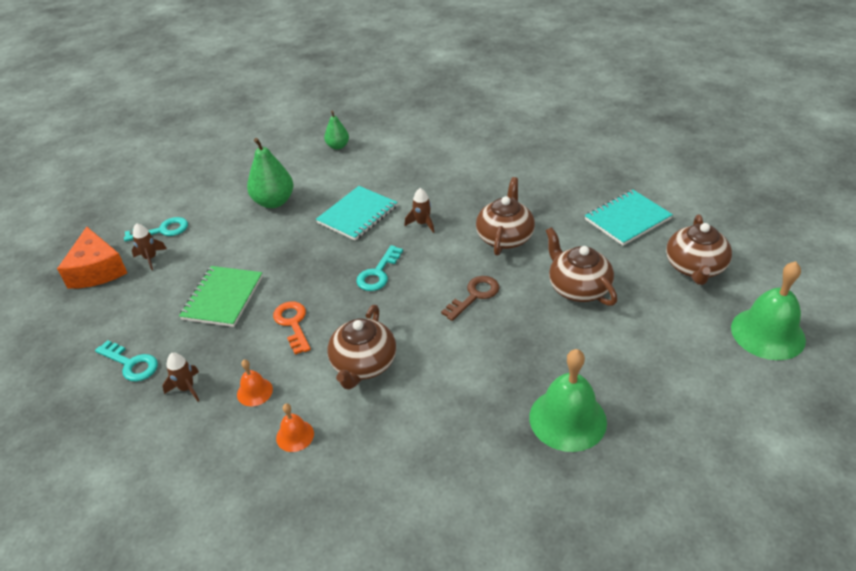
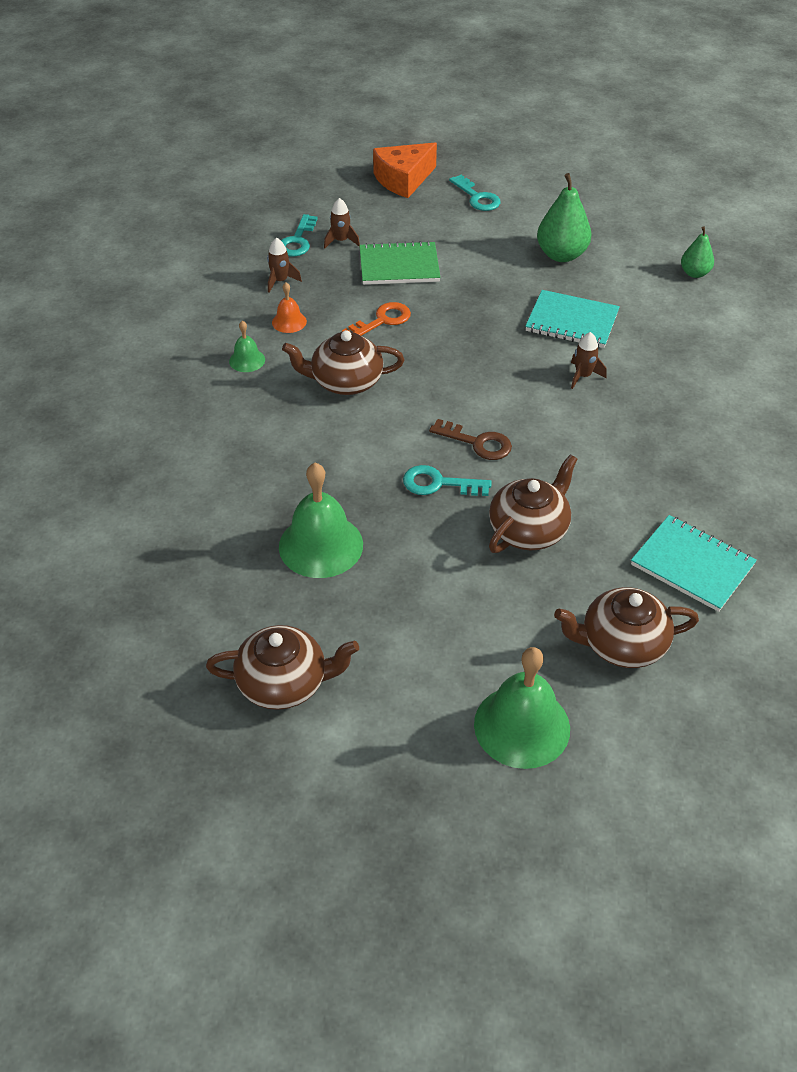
camera: 70 degrees right, 5 degrees up
(150, 258) = (434, 204): brown rocket -> brown rocket (341, 241)
(295, 435) = (247, 360): orange bell -> green bell
(378, 273) = (481, 361): turquoise key -> turquoise key (439, 484)
(505, 237) = (593, 451): brown teapot -> brown teapot (284, 683)

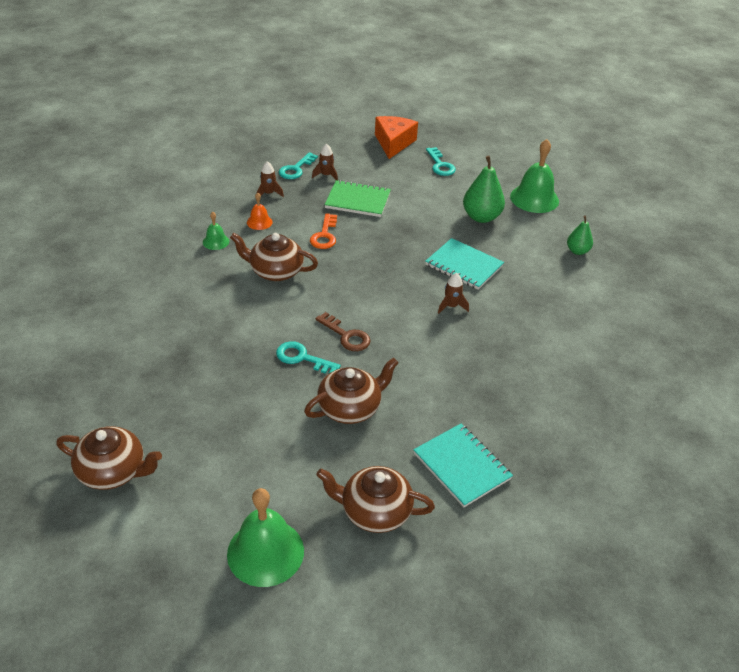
camera: 15 degrees right, 5 degrees down
(321, 545) = (194, 380): green bell -> green bell (534, 198)
(382, 321) = (324, 235): orange key -> orange key turned 120 degrees clockwise
(403, 180) = (393, 143): orange cheese -> orange cheese turned 120 degrees clockwise

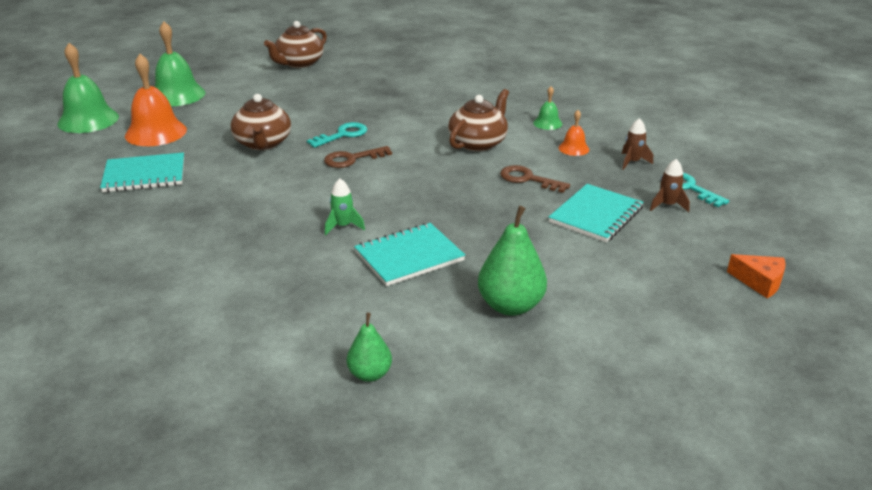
camera: 115 degrees right, 10 degrees down
(324, 235) = (528, 179): orange key -> brown key
(358, 200) = (596, 215): green notebook -> turquoise notebook
(374, 511) = (156, 132): brown teapot -> orange bell
(393, 143) = (759, 282): orange cheese -> orange cheese, size x0.61
(440, 165) = (678, 310): turquoise key -> none
(451, 306) = (343, 226): brown rocket -> green rocket
(534, 198) = (539, 384): green bell -> green bell (88, 120)

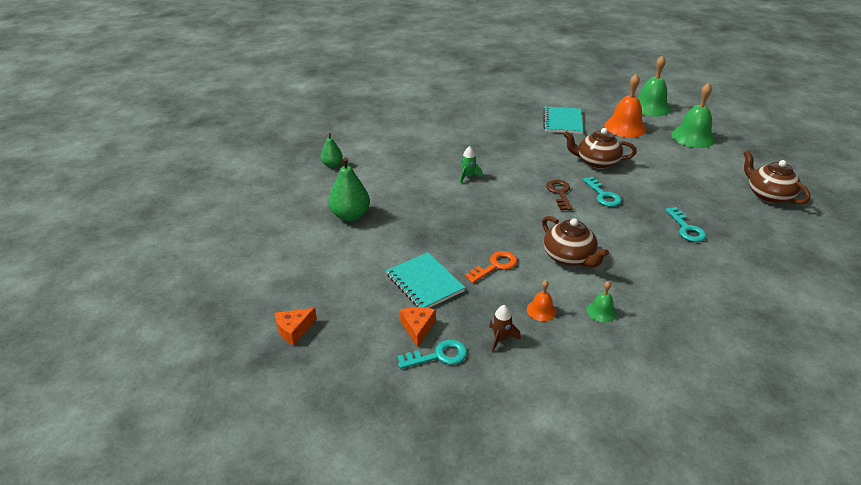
camera: 110 degrees right, 5 degrees up
(384, 94) = (686, 228): none -> turquoise key
(409, 256) = (421, 193): turquoise notebook -> none
(528, 179) = (495, 266): brown key -> orange key
(667, 205) = (417, 328): brown rocket -> orange cheese

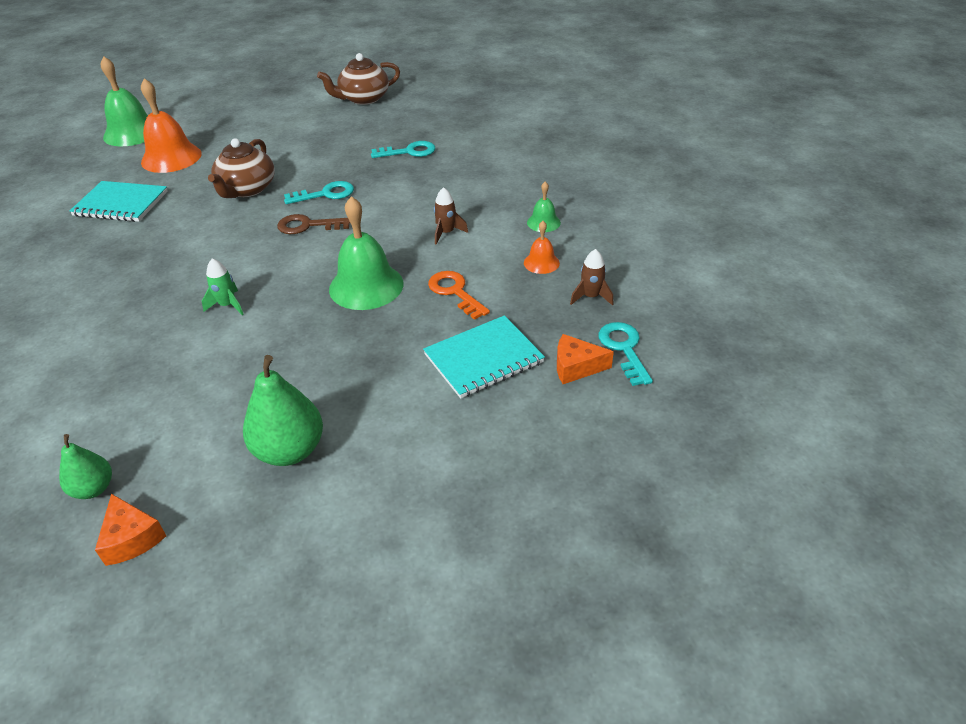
camera: 85 degrees left, 5 degrees up
(294, 330) = (585, 507): orange cheese -> orange cheese (132, 538)
(569, 257) = (446, 233): brown teapot -> brown rocket
(693, 137) = (226, 118): green bell -> green bell (366, 286)

